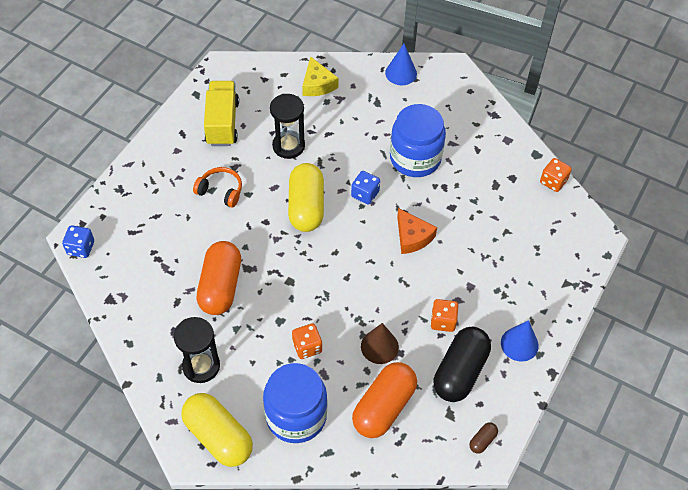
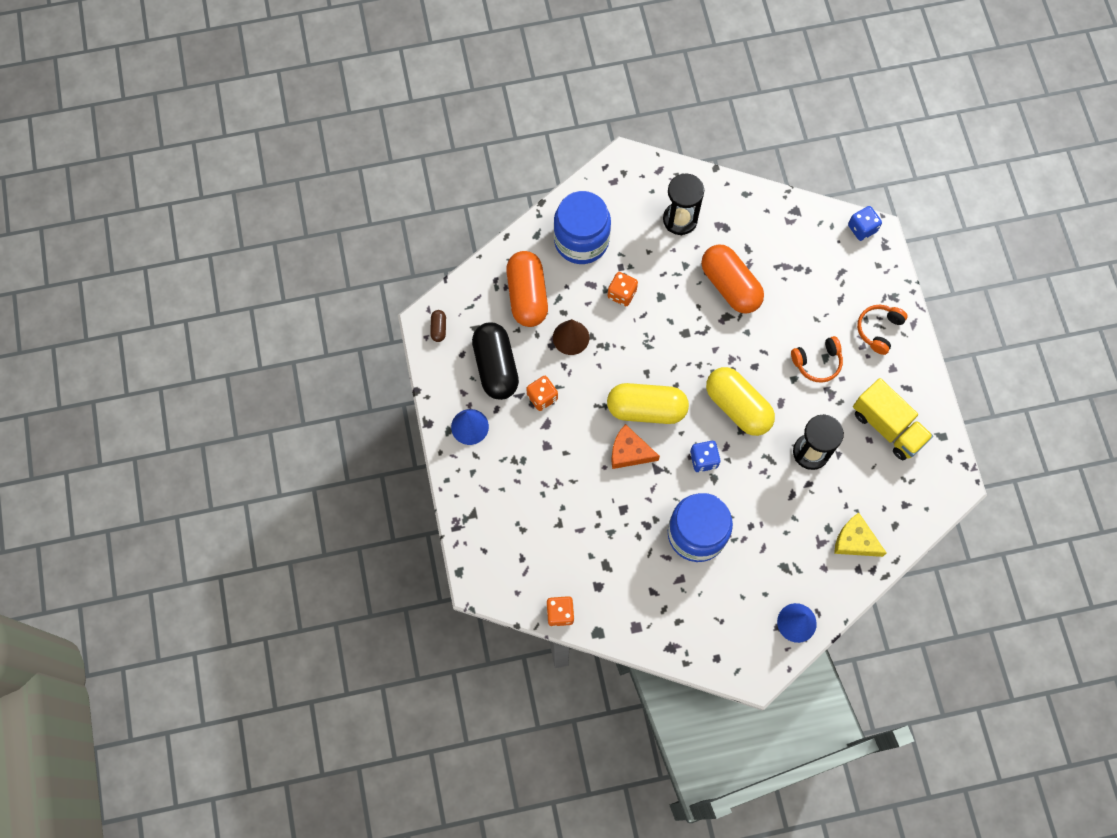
camera: 140 degrees right, 15 degrees up
(156, 178) = (878, 330): none -> orange headphones
(218, 436) = (618, 185): yellow capsule -> yellow capsule (646, 409)

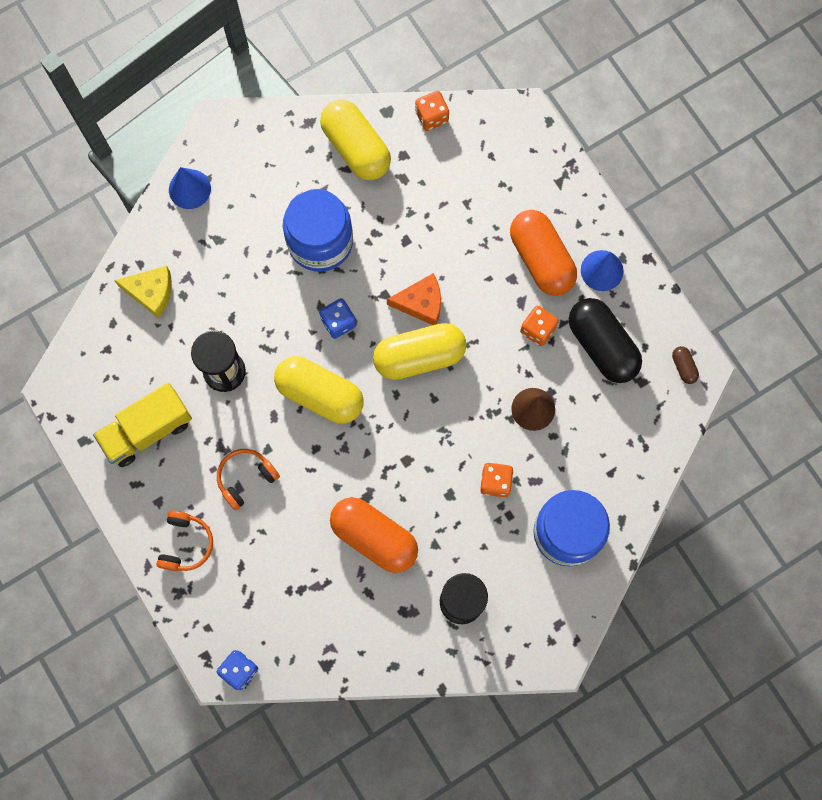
camera: 160 degrees right, 5 degrees up
(527, 295) = (601, 441): orange capsule -> orange capsule (541, 259)
(637, 608) = (356, 148): none -> yellow capsule
(887, 426) = (147, 430): yellow truck -> yellow truck turned 60 degrees counterclockwise

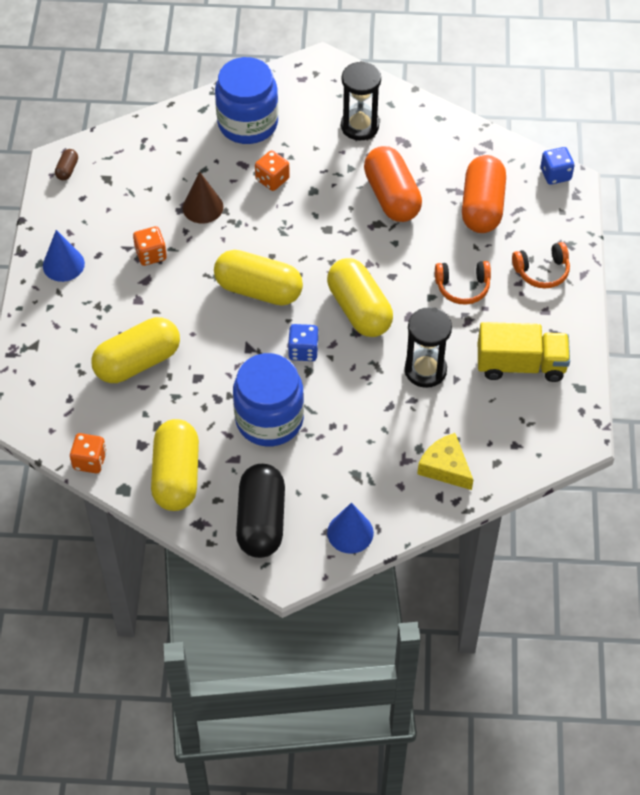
camera: 145 degrees left, 20 degrees down
(186, 544) = (542, 271): orange headphones -> orange headphones turned 150 degrees counterclockwise
(421, 303) = (225, 325): orange cheese -> none
(464, 222) = (138, 362): none -> yellow capsule
(541, 259) = (102, 299): orange capsule -> orange capsule (482, 206)
(602, 346) = (113, 216): black capsule -> black capsule (261, 521)

